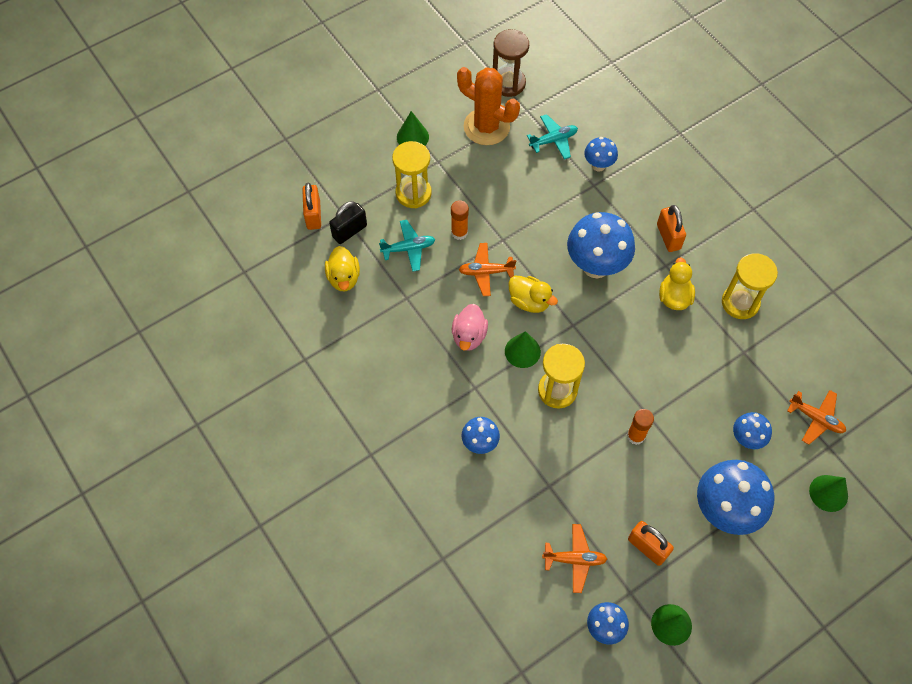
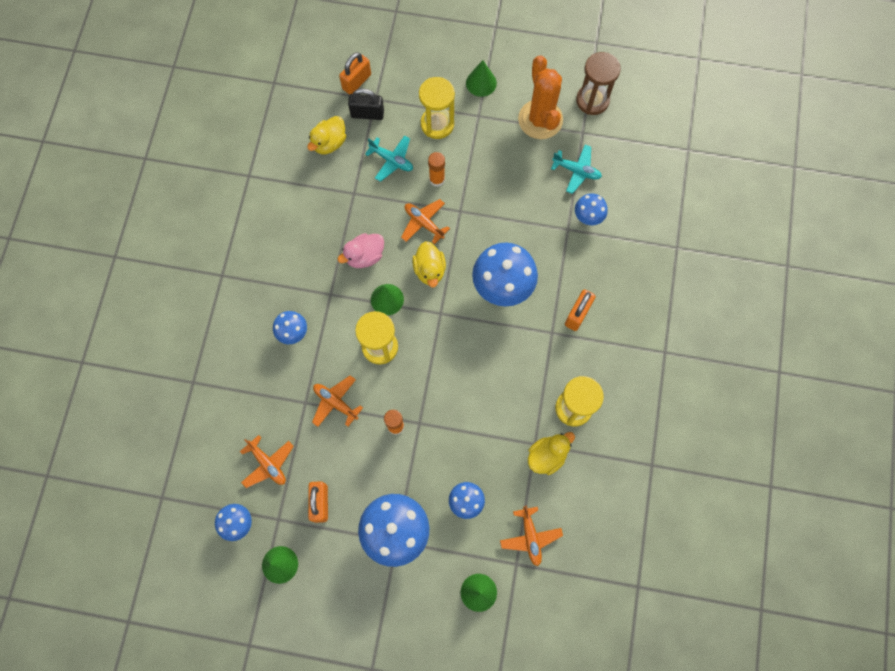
camera: 45 degrees right, 10 degrees up
(572, 463) = (335, 402): none -> orange plane
(674, 297) = (531, 360): yellow duck -> yellow duck (547, 456)

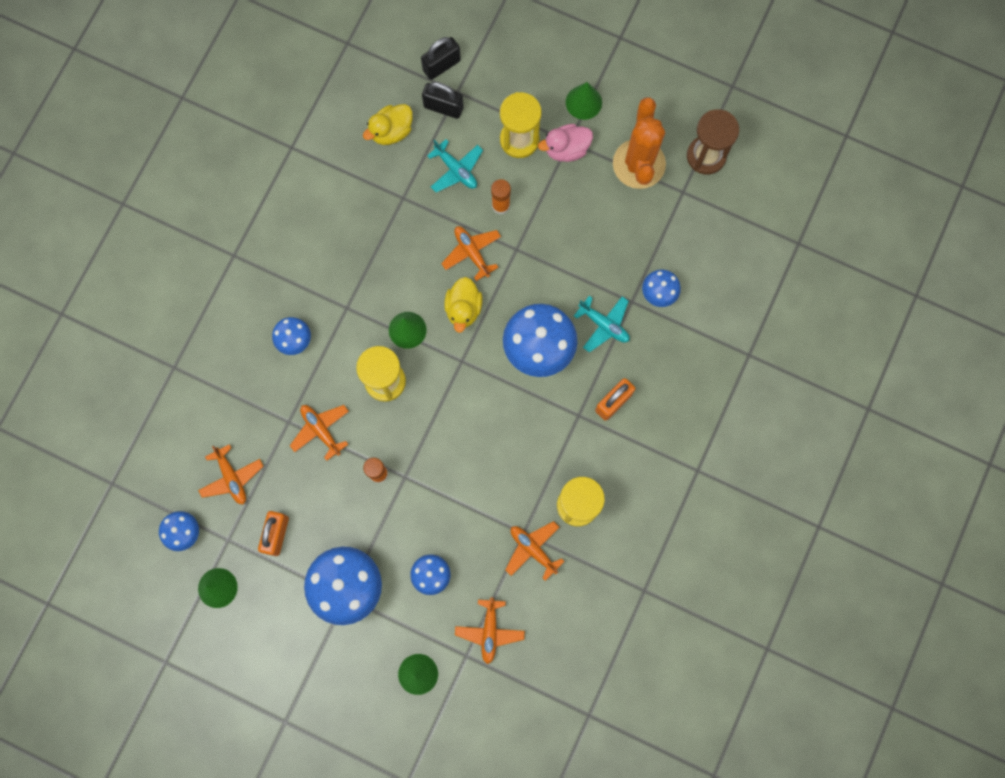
camera: 15 degrees right, 5 degrees up
(356, 82) = (441, 65): orange padlock -> black padlock
(364, 256) = (396, 274): pink duck -> pink duck (566, 149)
(547, 456) = (533, 549): yellow duck -> orange plane
(576, 171) = (662, 236): turquoise plane -> turquoise plane (604, 325)

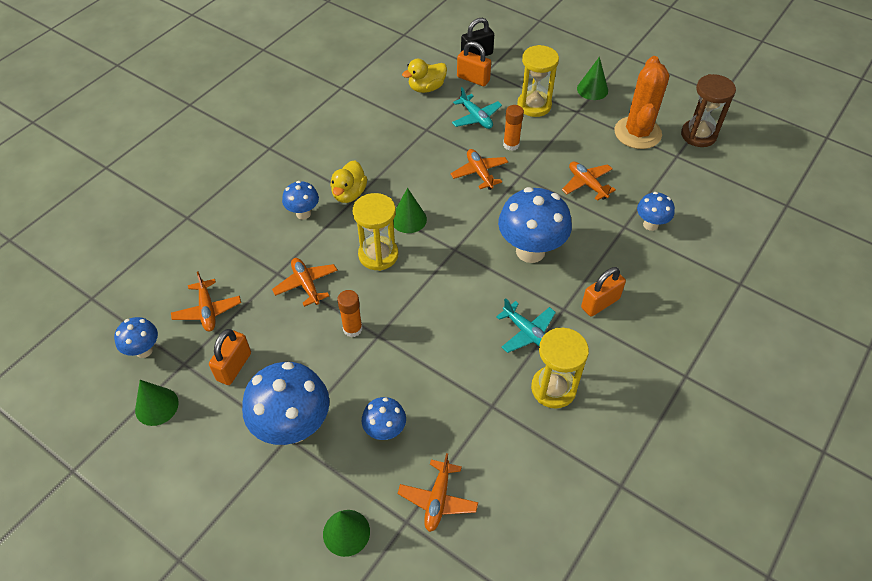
camera: 10 degrees right, 25 degrees down
(443, 107) = (473, 79): black padlock -> orange padlock
(463, 309) = (464, 211): yellow duck -> yellow duck (349, 194)
(533, 549) = (500, 423): orange plane -> orange plane (587, 184)
(566, 149) = (574, 116): pink duck -> none
(604, 325) = (596, 240): turquoise plane -> turquoise plane (527, 332)

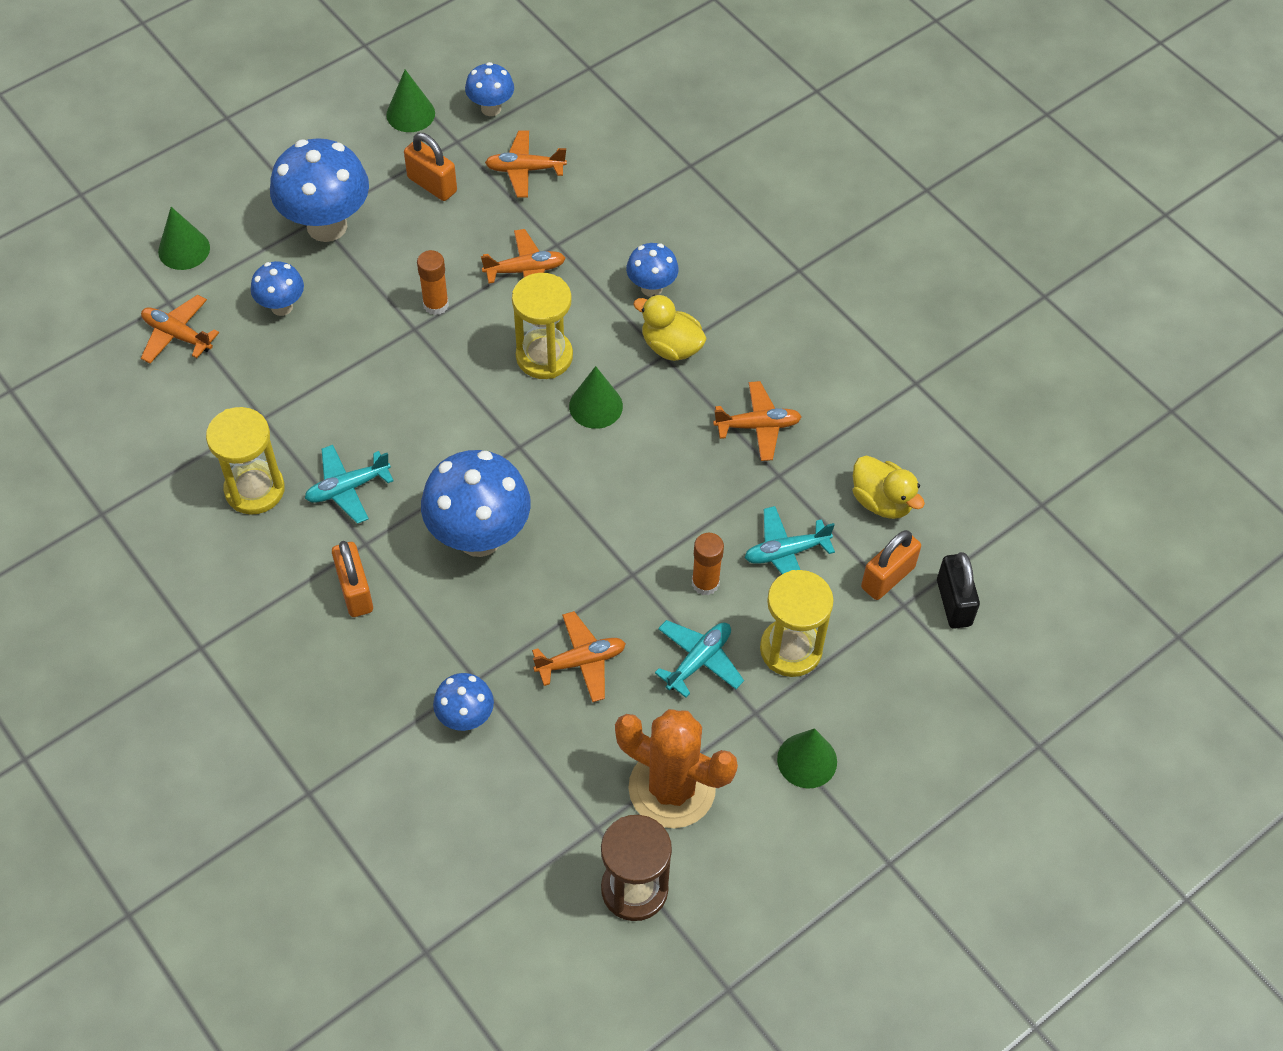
camera: 105 degrees right, 5 degrees up
(426, 88) = (882, 501): yellow duck -> yellow duck turned 150 degrees clockwise
(479, 173) = (657, 520): orange plane -> orange plane (758, 426)
(559, 138) = (699, 660): none -> turquoise plane

